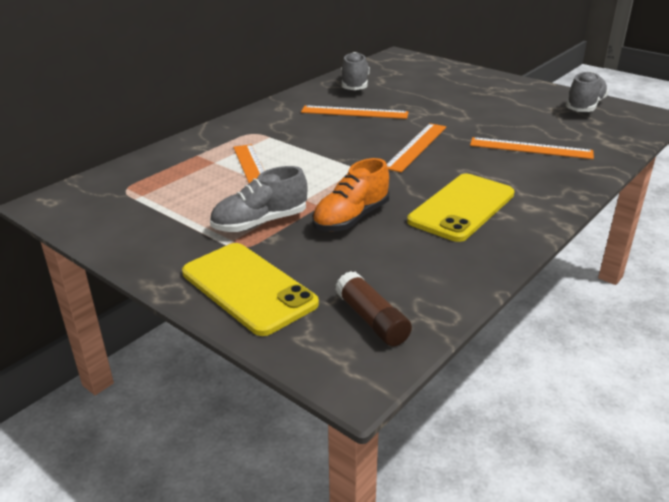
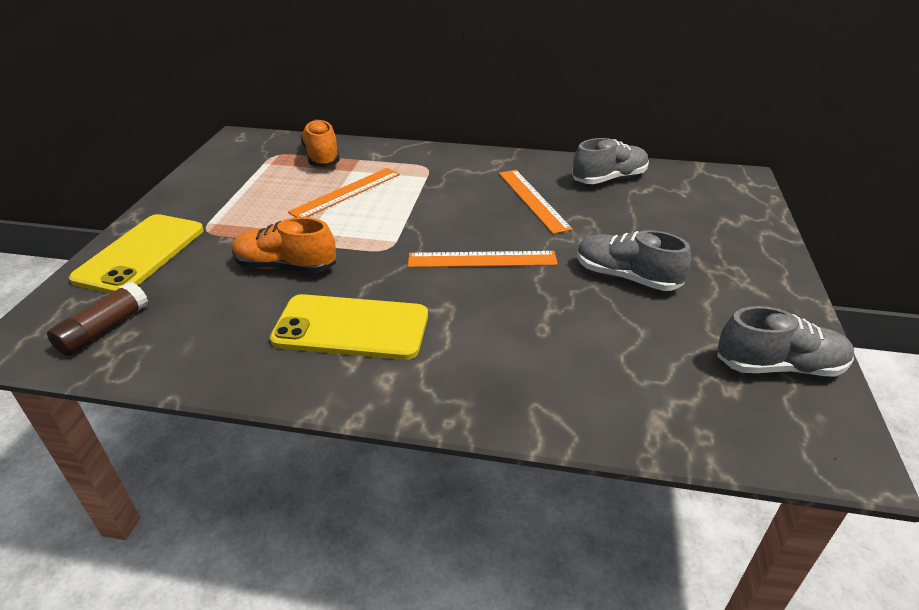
camera: 60 degrees right, 5 degrees up
(166, 169) = (322, 157): none -> orange shoe
(260, 223) = (252, 225): grey shoe -> grey shoe (626, 277)
(530, 148) = (561, 344): orange ruler -> none

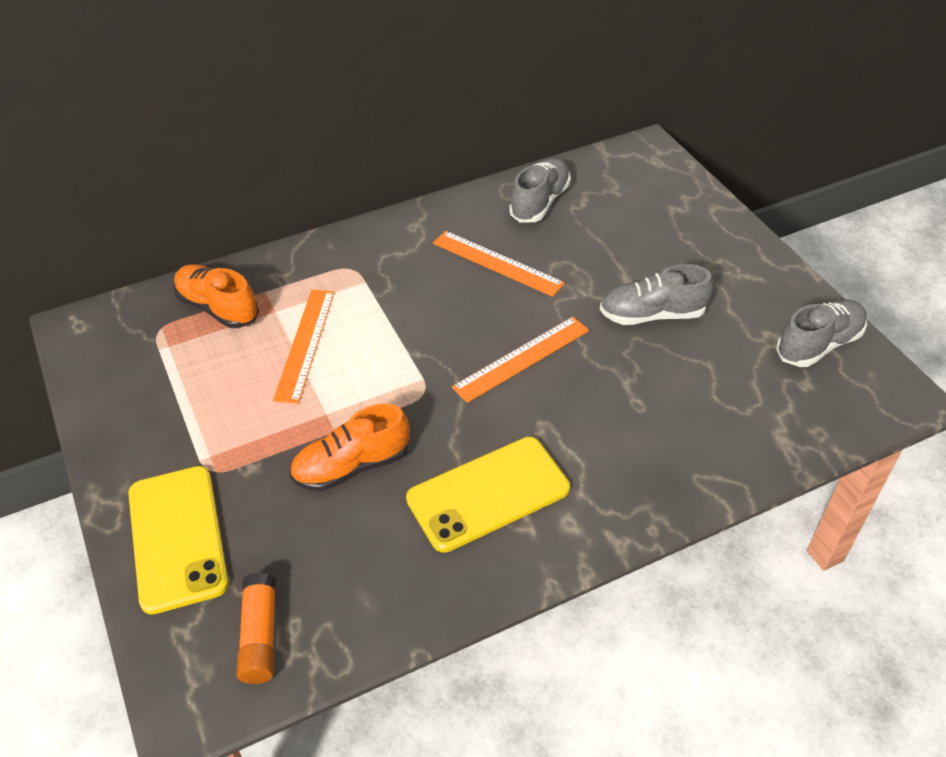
camera: 35 degrees left, 10 degrees up
(104, 329) = (260, 636): brown glue stick -> orange glue stick

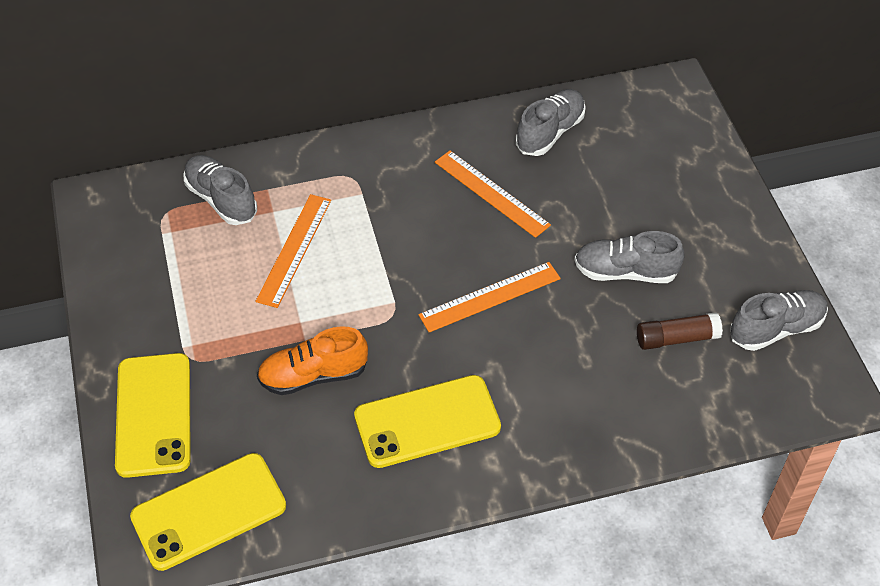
camera: 10 degrees right, 5 degrees up
(218, 308) = (221, 199): orange shoe -> grey shoe
(260, 636) = (209, 511): orange glue stick -> yellow phone
(723, 369) = (676, 338): none -> brown glue stick

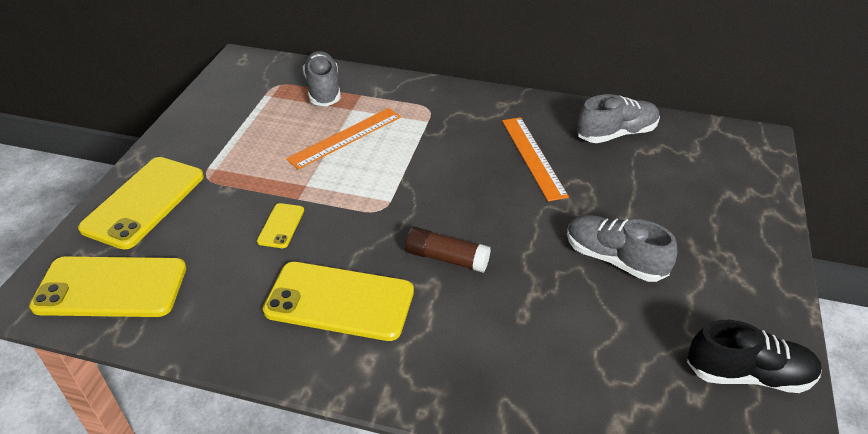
camera: 30 degrees right, 10 degrees down
(313, 375) = (281, 226): orange shoe -> yellow phone
(490, 297) = (473, 229): orange ruler -> none
(676, 338) = (629, 336): brown glue stick -> brown glue stick (446, 258)
(776, 329) = (748, 374): grey shoe -> black shoe

